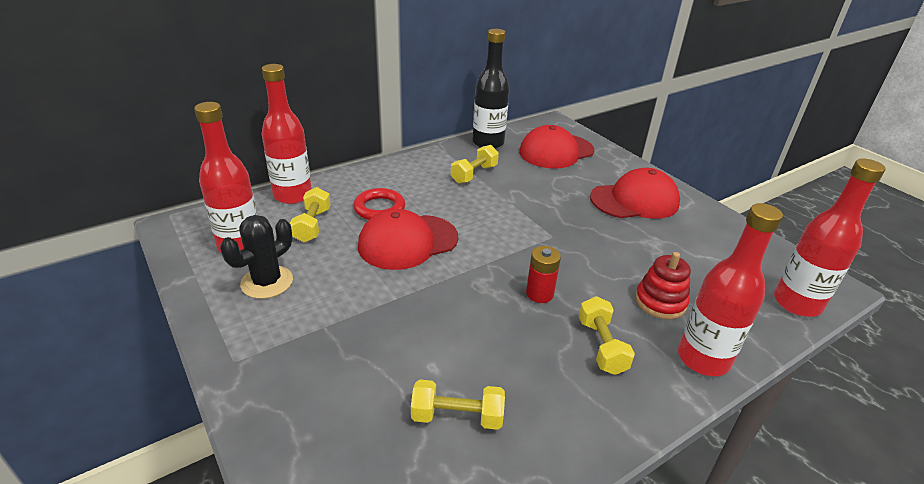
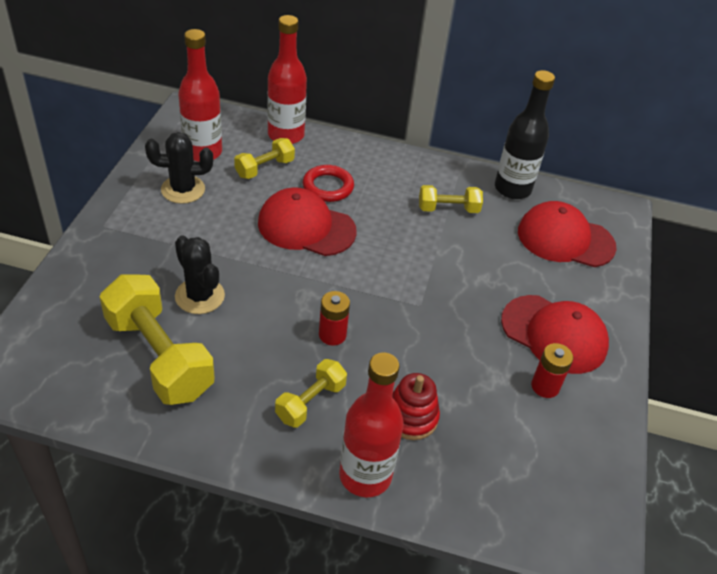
camera: 45 degrees right, 10 degrees up
(411, 345) = (200, 296): none -> black cactus
(457, 416) = (159, 356): yellow dumbbell -> yellow dumbbell, size x1.88
(678, 229) = (545, 386): none -> red battery
(797, 303) = (529, 523): red bottle -> none

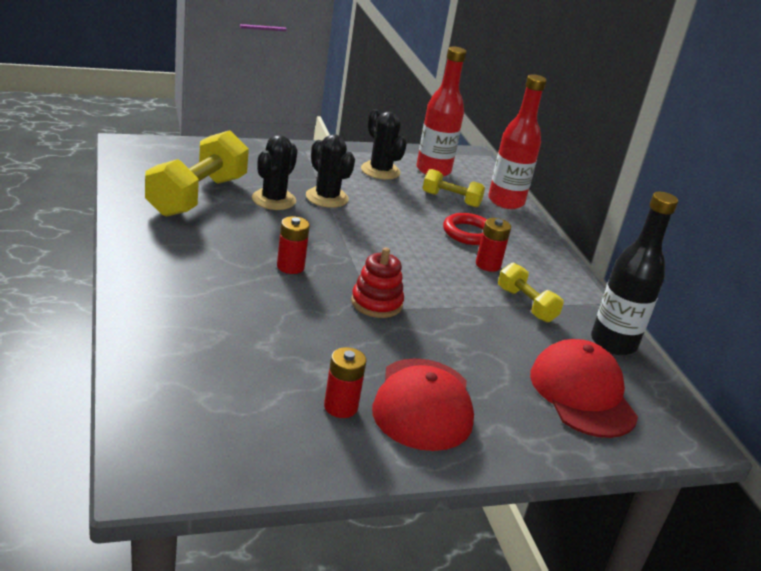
camera: 60 degrees right, 15 degrees down
(216, 253) = (327, 198): none -> black cactus
(306, 227) = (404, 231): red cap -> none
(310, 402) = (205, 269): yellow dumbbell -> none
(365, 475) = (146, 310): red bottle -> none
(383, 201) = (488, 265): none -> red battery
(411, 417) = (230, 325): red stacking toy -> red stacking toy (376, 303)

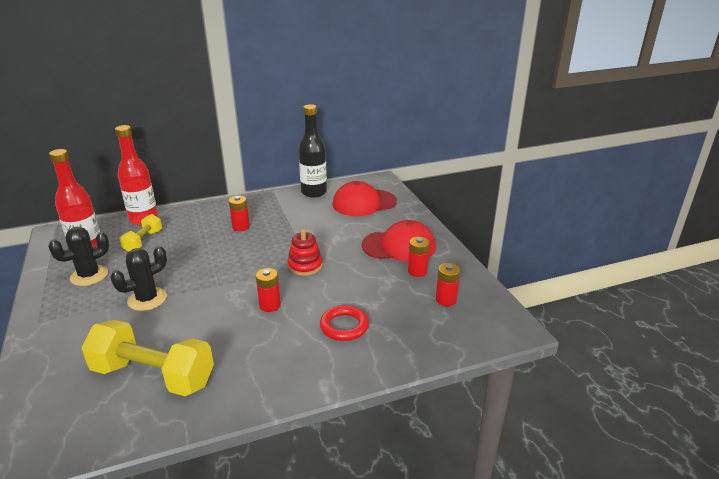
camera: 90 degrees left, 0 degrees up
(252, 418) = (446, 300): none -> red battery
(274, 200) = (155, 327): black cactus -> none
(468, 233) = (197, 234): red ring -> red ring (344, 326)
(526, 305) = (285, 215): yellow dumbbell -> none

